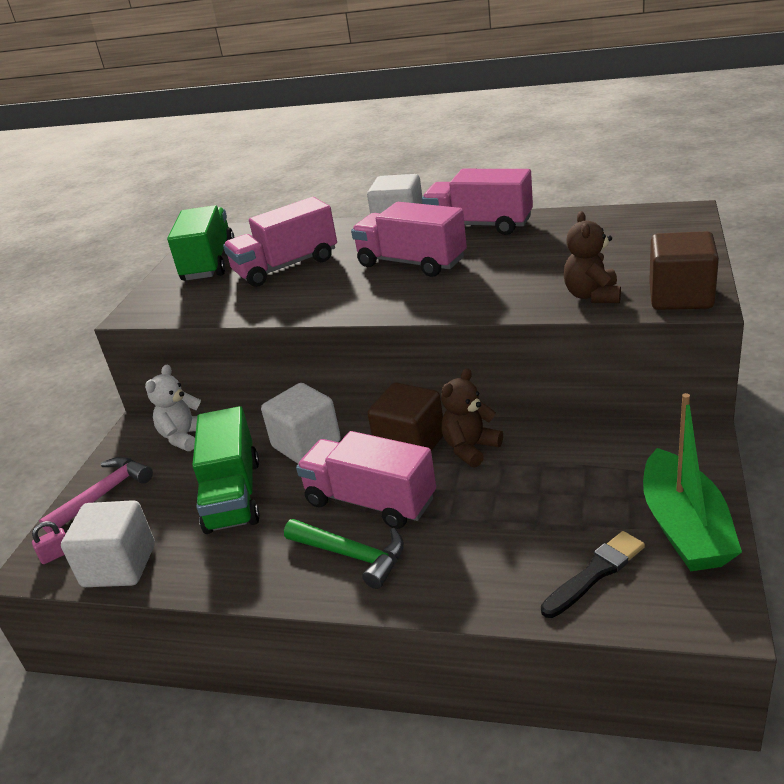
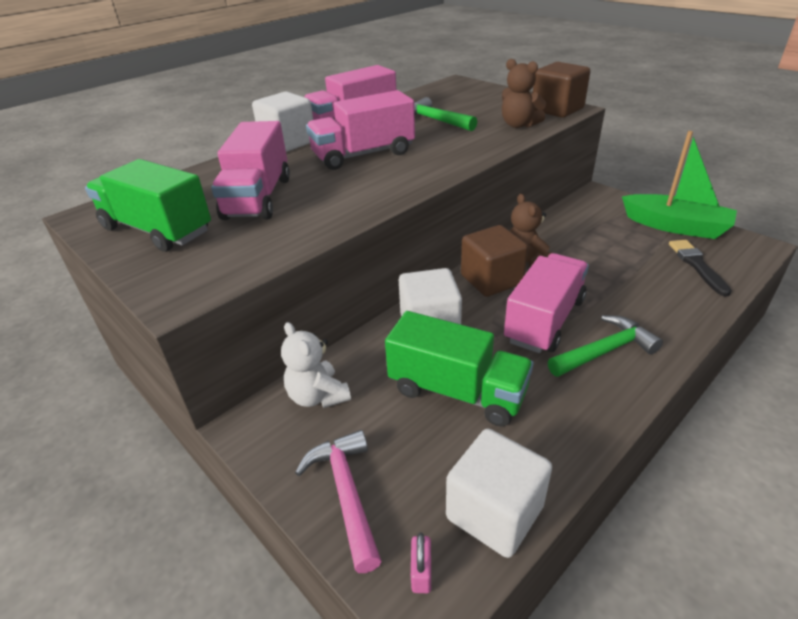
camera: 60 degrees left, 5 degrees up
(370, 501) = (544, 320): pink truck -> pink truck turned 150 degrees clockwise
(541, 253) = (435, 120): none -> green hammer

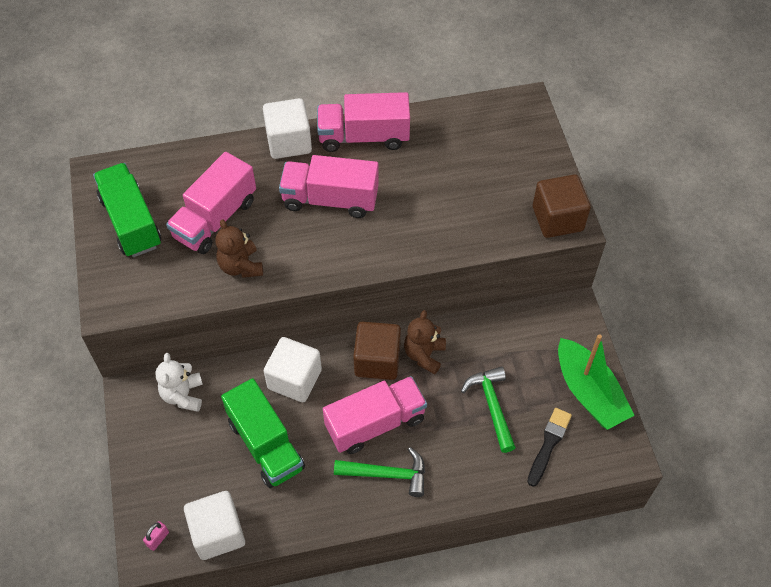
camera: 30 degrees right, 20 degrees up
(346, 493) = (153, 473): pink hammer -> none
(435, 120) = (434, 174): green hammer -> green hammer (492, 406)
(518, 125) = (495, 226): brown teddy bear -> brown teddy bear (241, 266)

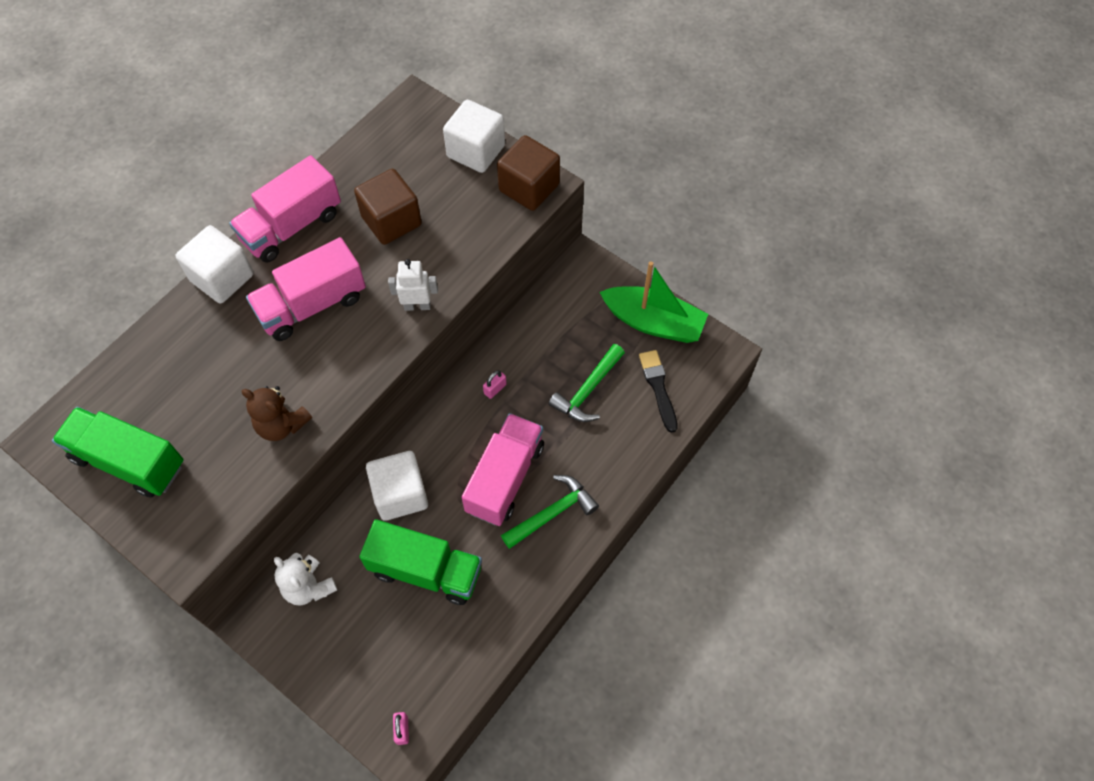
camera: 40 degrees left, 5 degrees up
(215, 219) = (214, 398): pink truck -> none
(218, 533) = (452, 679): white cube -> white cube (476, 151)
(377, 361) = (459, 423): brown cube -> brown cube (391, 221)
(400, 249) = (417, 306): none -> white robot
(424, 355) = (495, 389): brown teddy bear -> pink padlock
(492, 406) = (588, 390): green hammer -> green hammer turned 90 degrees counterclockwise

